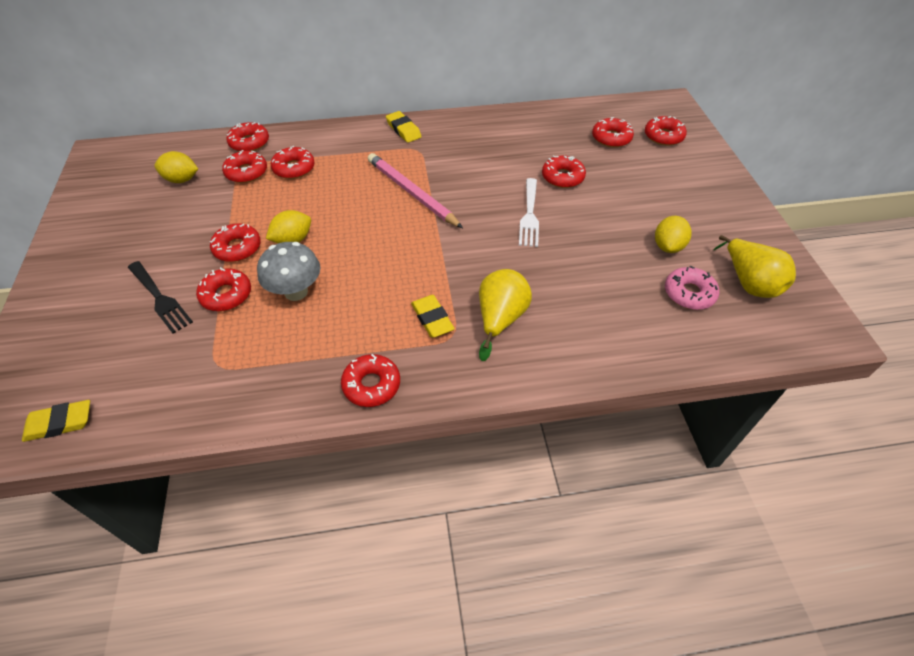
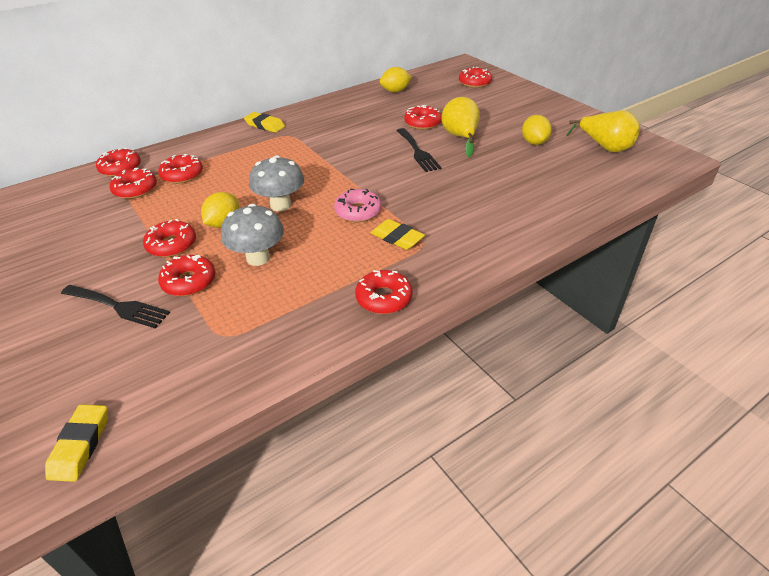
camera: 25 degrees left, 10 degrees down
(60, 423) = (80, 445): yellow eraser -> yellow eraser turned 45 degrees counterclockwise
(182, 180) = (68, 212): yellow lemon -> yellow lemon (395, 91)
(354, 237) = (281, 205): none -> grey mushroom
(412, 193) = (308, 163): pink pencil -> none
(500, 319) = (452, 221): yellow pear -> yellow pear (461, 138)
(529, 215) = (418, 152): white fork -> black fork
(611, 138) = (438, 92): red donut -> none
(689, 293) = (572, 164): pink donut -> pink donut (358, 211)

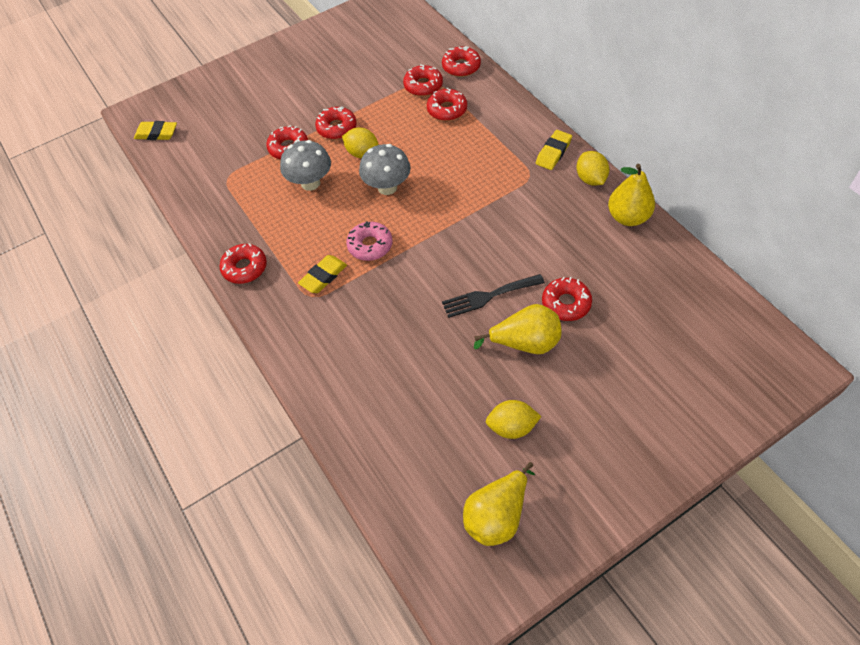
camera: 95 degrees right, 15 degrees up
(119, 306) = (268, 117): black fork -> none
(342, 101) = (628, 217): none -> yellow pear
(395, 91) = (667, 274): yellow lemon -> yellow lemon (590, 179)
(475, 83) = (713, 377): red donut -> none

